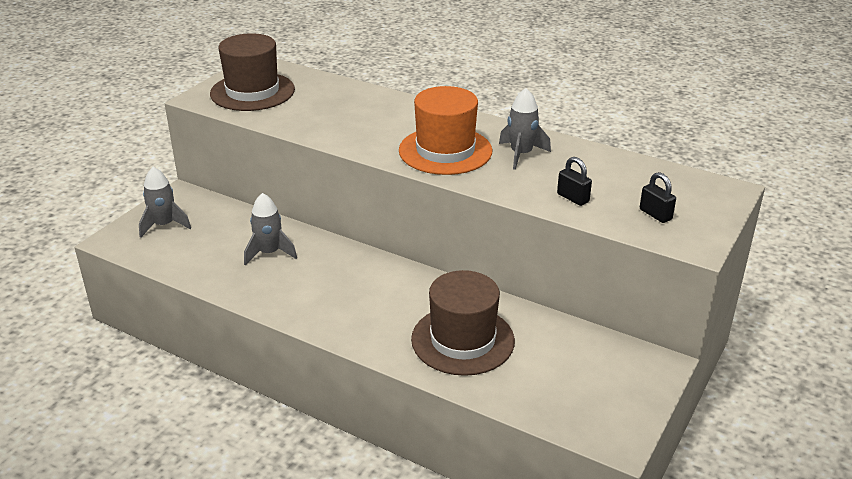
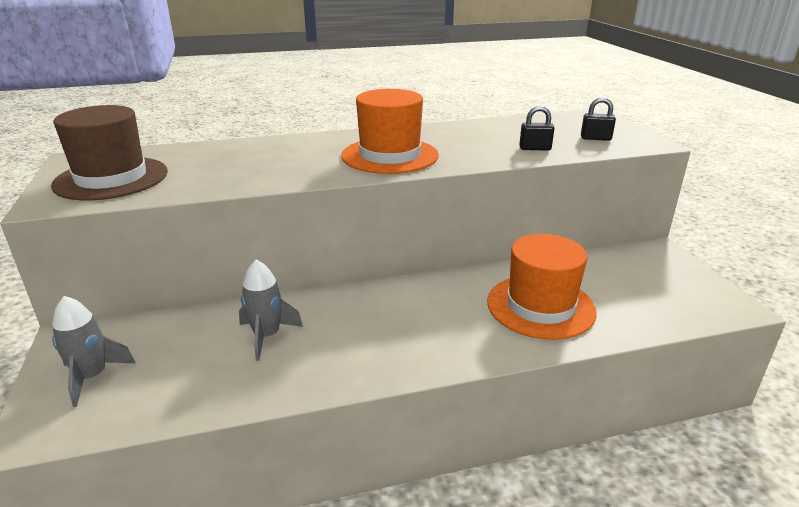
camera: 45 degrees left, 5 degrees down
(462, 340) = (540, 306): brown hat -> orange hat
(521, 154) = (446, 139): grey rocket -> none

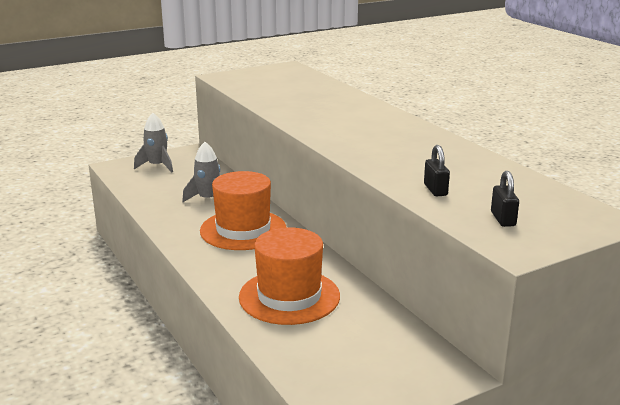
camera: 75 degrees right, 5 degrees down
(111, 178) = (263, 79): brown hat -> none
(390, 155) = (363, 138): orange hat -> orange hat (243, 230)

